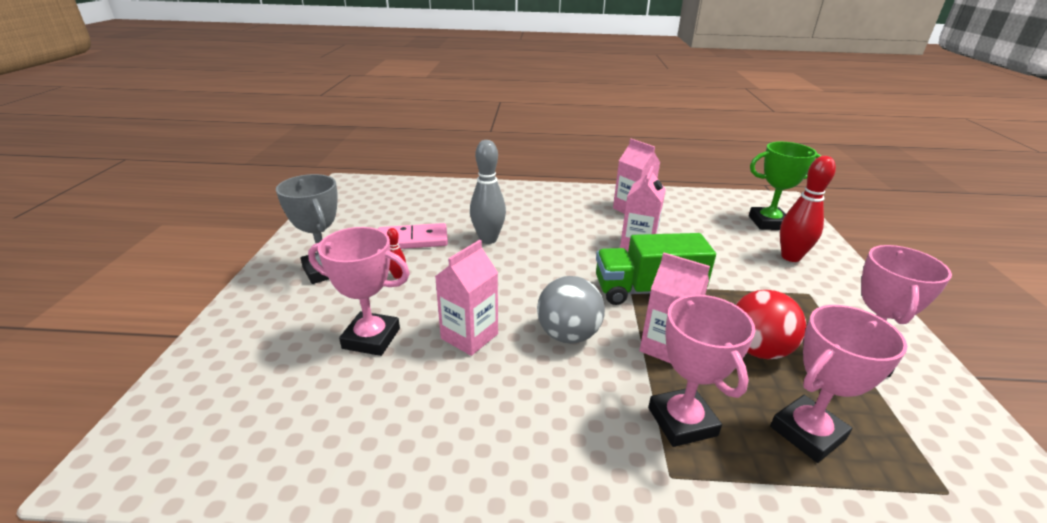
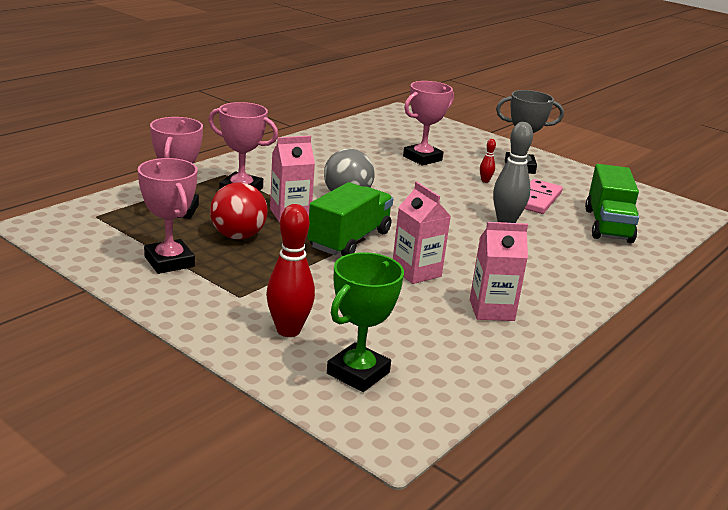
camera: 125 degrees right, 5 degrees down
(428, 204) = (608, 225): none -> green truck
(469, 336) = (388, 176): pink carton -> none

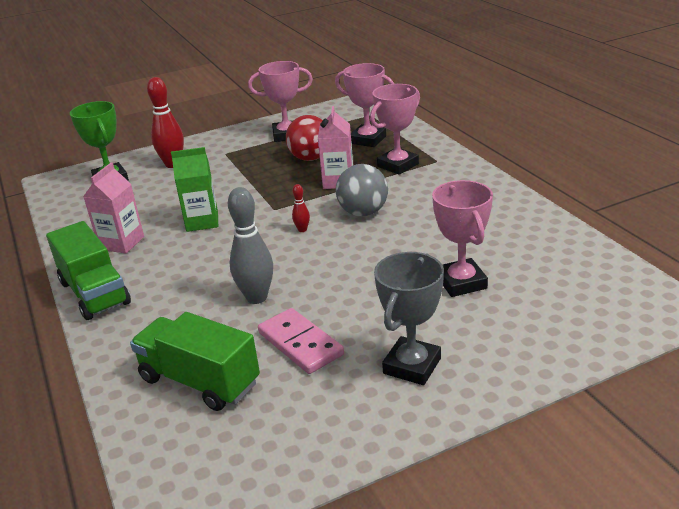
camera: 120 degrees right, 5 degrees up
(349, 240) = (275, 201): green truck -> green truck (94, 293)
(416, 272) = (202, 222): pink carton -> green carton
(485, 181) = (373, 316): red bowling pin -> red bowling pin (302, 230)

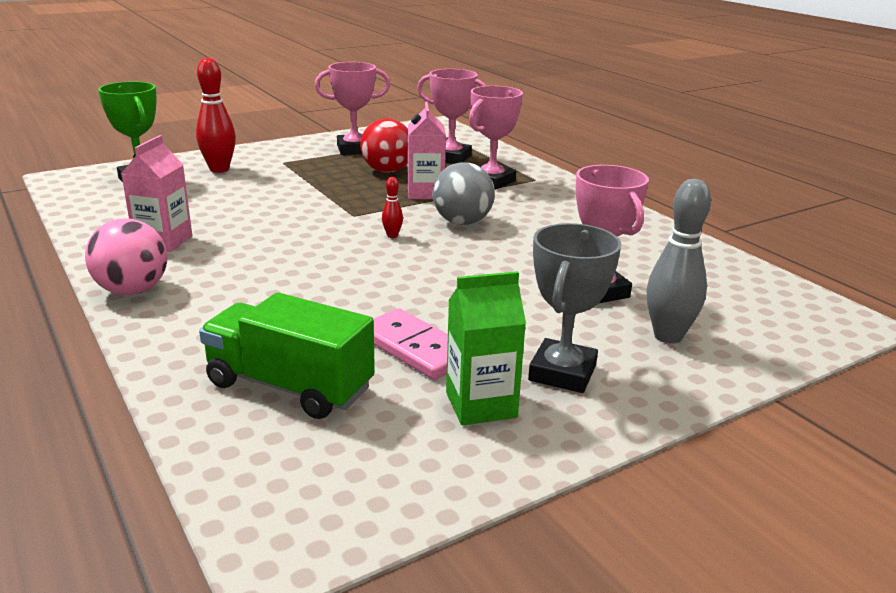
camera: 10 degrees left, 5 degrees down
(94, 293) = (132, 290): green truck -> pink ball
(202, 222) = (265, 224): green carton -> green carton (481, 405)
(257, 297) = (349, 300): grey bowling pin -> grey bowling pin (668, 336)

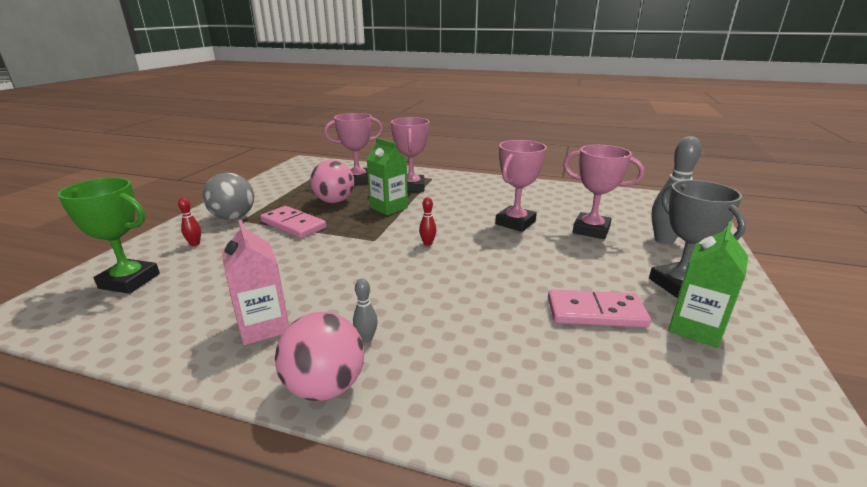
camera: 40 degrees left, 0 degrees up
(207, 278) = (366, 338): none -> grey bowling pin
(219, 169) = (195, 244): red bowling pin -> red bowling pin, size x0.47
(290, 386) = (598, 389): green truck -> none
(313, 179) = (293, 225): none -> pink domino
(354, 149) = (280, 194): pink trophy -> pink trophy (515, 223)
(387, 171) = (334, 201): red ball -> pink ball
(425, 193) = (389, 207): pink carton -> green carton
(462, 222) = (448, 218): grey ball -> grey ball (233, 217)

